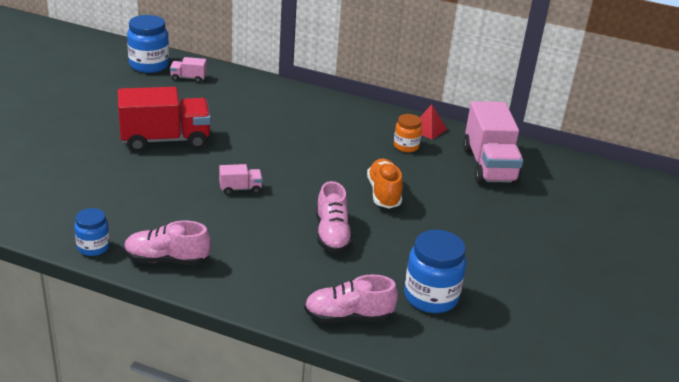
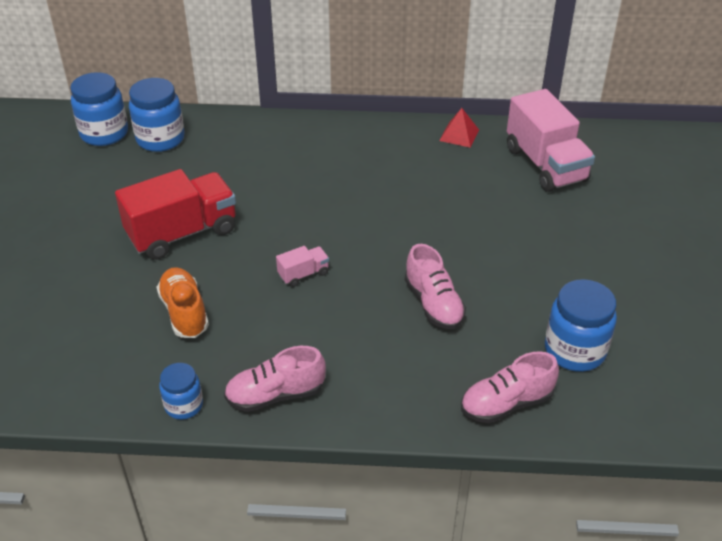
camera: 15 degrees left, 10 degrees up
(188, 78) = (160, 139): pink truck -> blue jar
(384, 193) = (458, 233): orange shoe -> orange shoe (184, 312)
(406, 146) = (448, 164): orange jar -> none

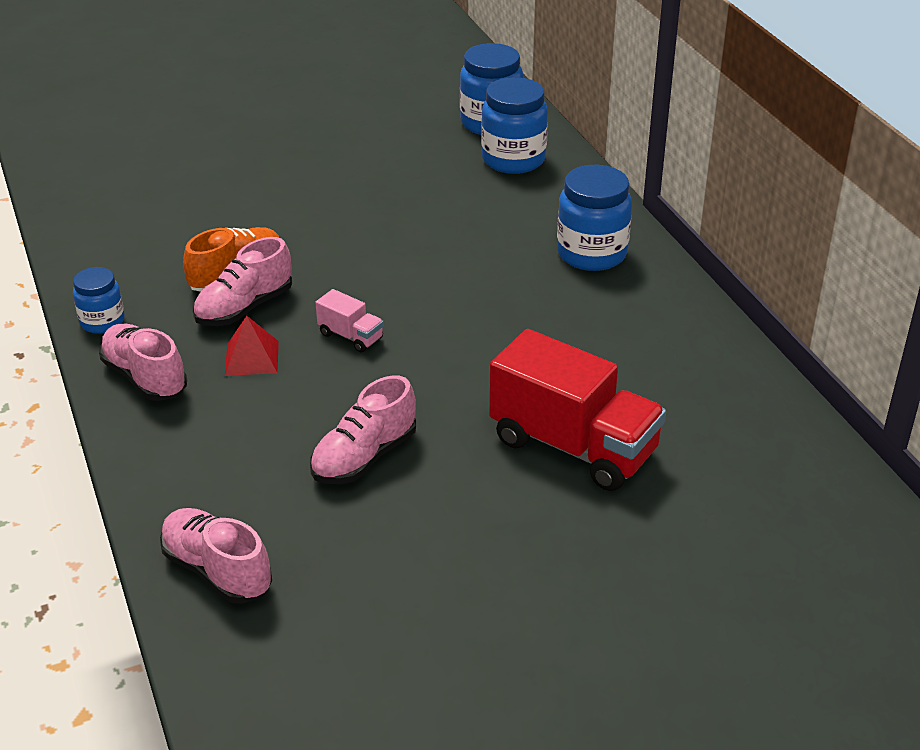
camera: 65 degrees right, 5 degrees down
(182, 233) = (362, 230): red truck -> red truck (573, 446)
(229, 318) = (244, 308): none -> pink shoe
(459, 135) = (745, 384): red pyramid -> red pyramid (252, 358)
(545, 165) = (754, 491): pink truck -> none
(574, 350) = (352, 617): blue jar -> blue jar (591, 253)

